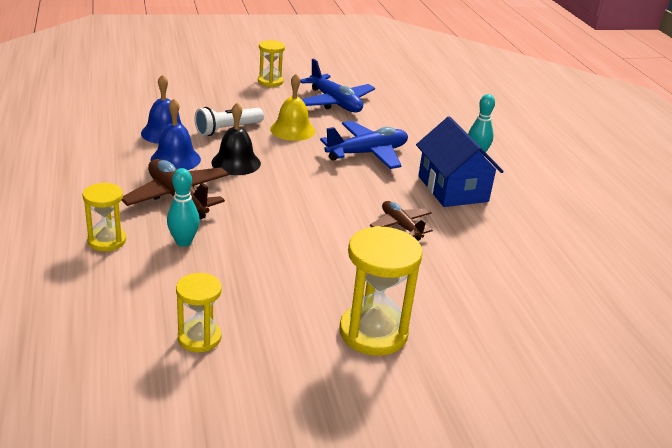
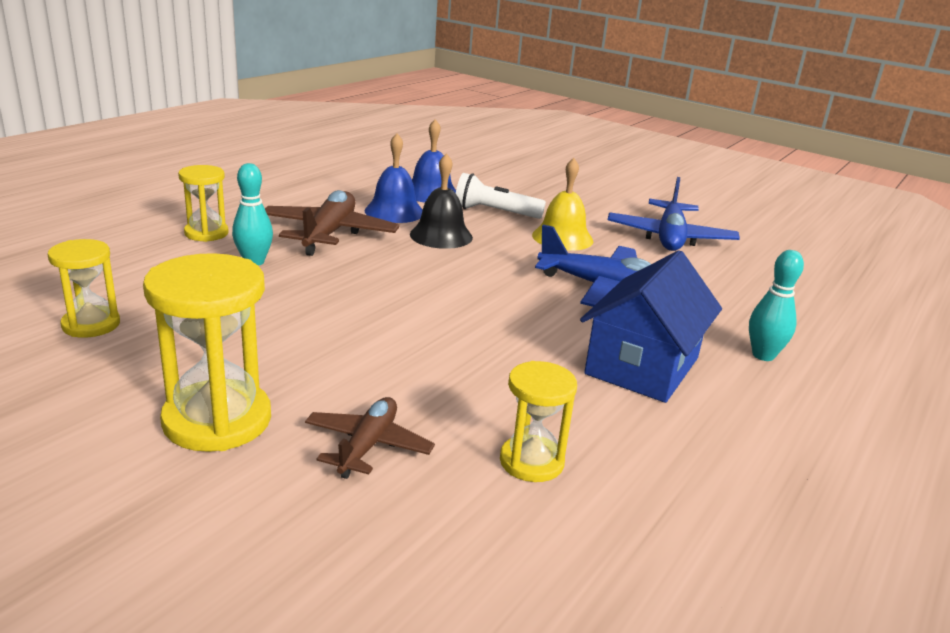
camera: 50 degrees right, 5 degrees down
(270, 82) = (631, 198): yellow hourglass -> yellow hourglass (531, 462)
(401, 226) = (485, 360): brown plane -> brown plane (368, 446)

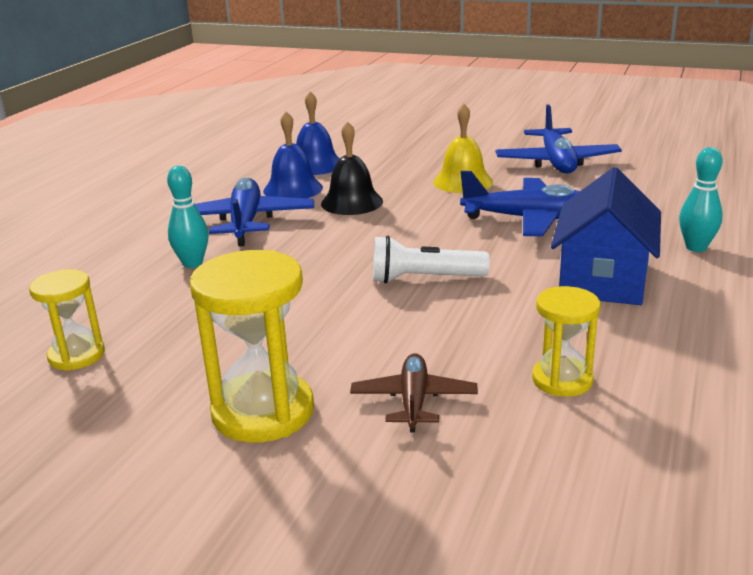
camera: 10 degrees left, 0 degrees up
(206, 233) = (126, 246): yellow hourglass -> none
(329, 234) = (245, 222): brown plane -> blue plane
(495, 212) = (387, 171): white flashlight -> white flashlight (424, 279)

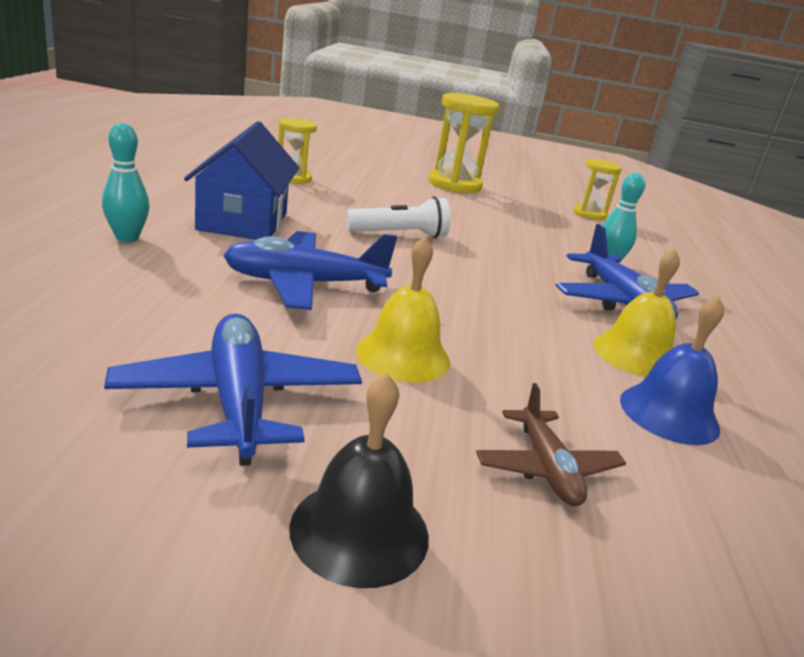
camera: 160 degrees right, 0 degrees up
(293, 189) = (635, 354): blue bell -> yellow bell
(352, 202) = (534, 324): black bell -> black bell (359, 530)
(414, 401) = (377, 180): brown plane -> brown plane (546, 468)

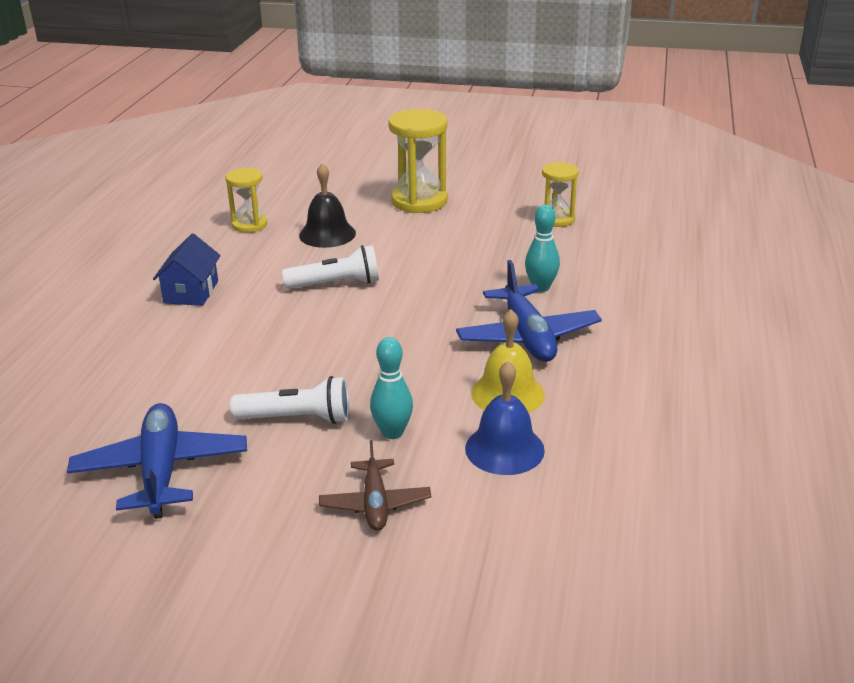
camera: 10 degrees right, 5 degrees up
(127, 238) = (90, 328): turquoise bowling pin -> turquoise bowling pin (392, 432)
(243, 221) = (191, 292): blue house -> blue house, size x0.64
(304, 284) = (232, 356): blue plane -> none
(359, 530) = (225, 556): black bell -> black bell (327, 234)
(403, 355) = (297, 418): yellow bell -> white flashlight

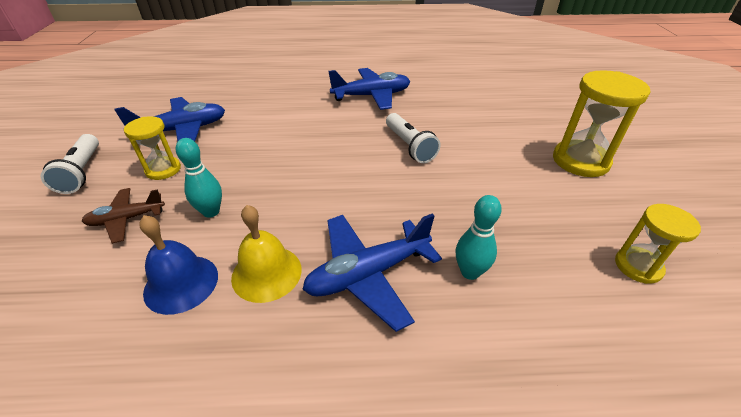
camera: 75 degrees right, 10 degrees up
(191, 292) = (371, 96): blue house -> blue plane
(249, 225) = (471, 95): yellow hourglass -> yellow hourglass (163, 170)
(297, 418) = (231, 165): white flashlight -> white flashlight (82, 172)
(327, 234) = (482, 127): black bell -> none

